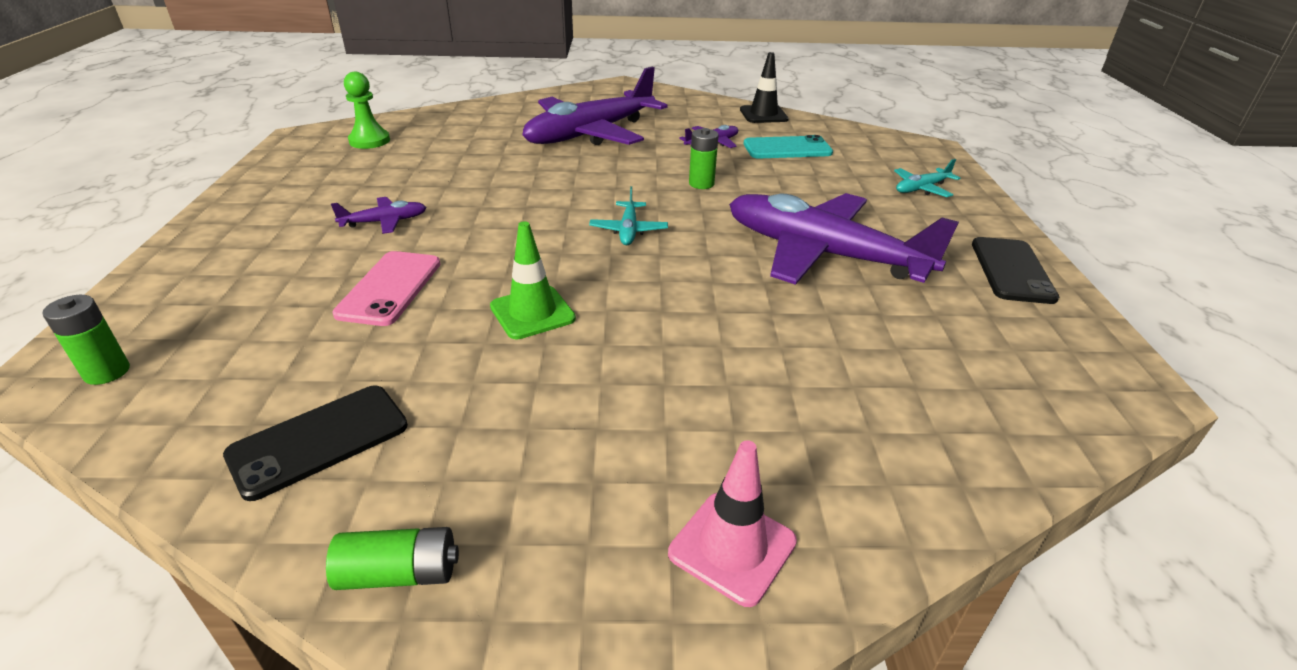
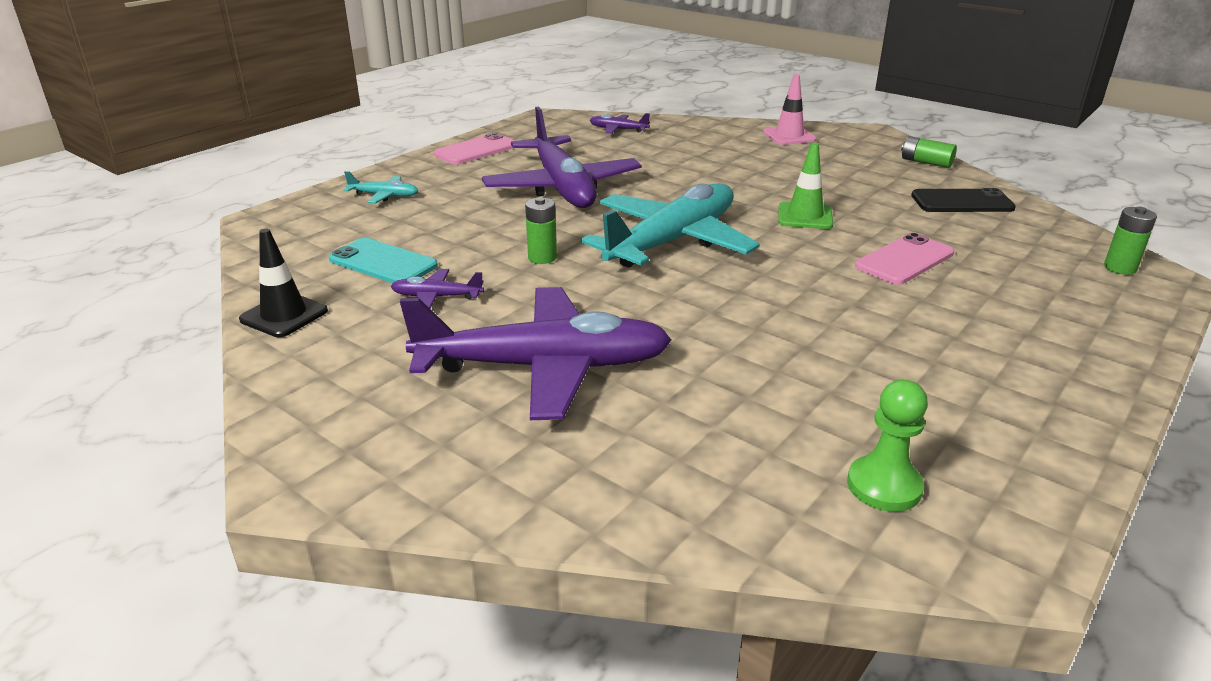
camera: 140 degrees left, 5 degrees down
(384, 222) = (895, 321): purple plane -> purple plane (618, 129)
(628, 230) = (671, 242): turquoise plane -> turquoise plane, size x2.42
(1011, 270) = (476, 150): black phone -> pink phone

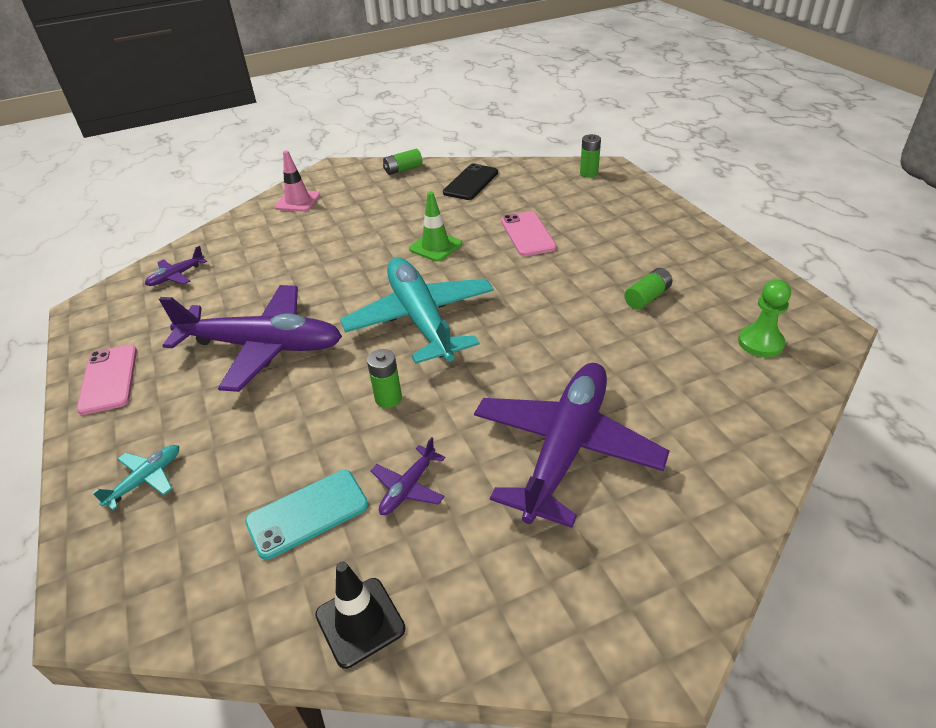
camera: 60 degrees left, 10 degrees up
(878, 369) = (647, 297): none -> green battery

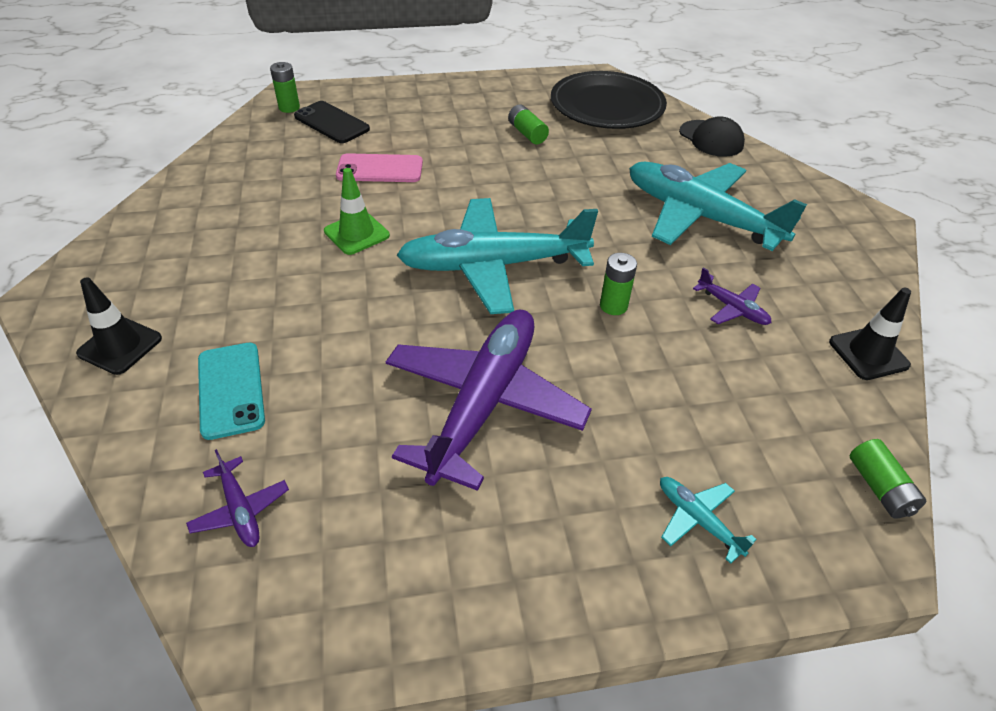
camera: 80 degrees left, 5 degrees up
(109, 379) = (487, 587): pink phone -> none
(298, 201) = (120, 346): pink traffic cone -> black traffic cone
(307, 513) = (757, 378): turquoise phone -> turquoise phone (230, 390)
(403, 169) = (133, 230): green battery -> green battery (879, 488)
(471, 182) = (230, 183): black phone -> black phone (332, 123)
(565, 449) = (701, 217): purple plane -> turquoise plane
(757, 445) = (711, 139): none -> black cap
(760, 343) = (607, 105): green pawn -> black plate

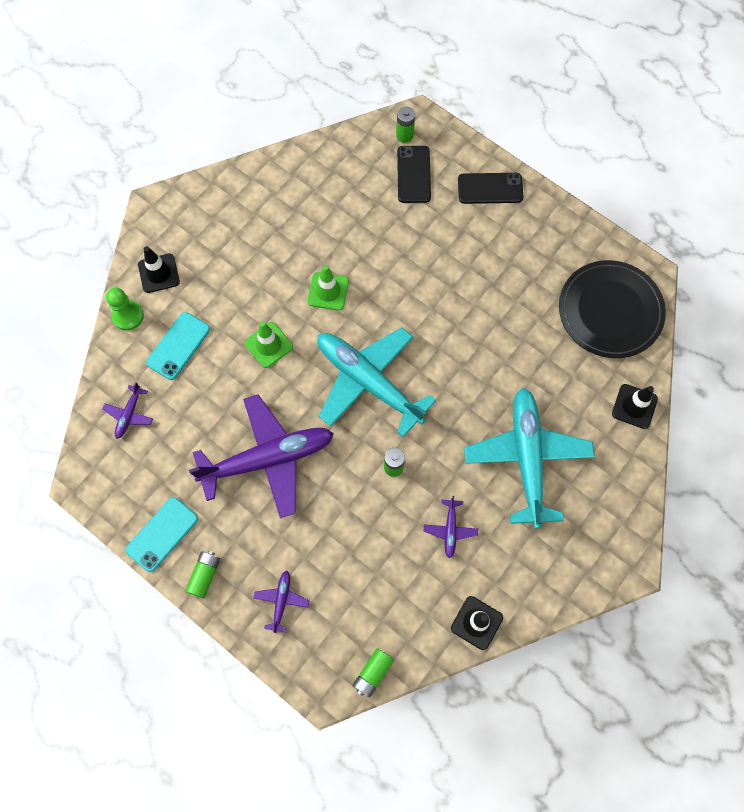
camera: 50 degrees right, 25 degrees up
(117, 413) = (128, 316): none -> green pawn
(347, 311) = (268, 345): none -> green traffic cone
(380, 169) = (395, 246): pink phone -> none
(411, 97) = (490, 189): none -> black phone
(460, 601) = (162, 534): none -> turquoise phone
(527, 133) = (520, 291): green battery -> green battery (204, 575)
(698, 520) = (281, 601): turquoise plane -> purple plane
(711, 139) = (634, 406): black cap -> black traffic cone

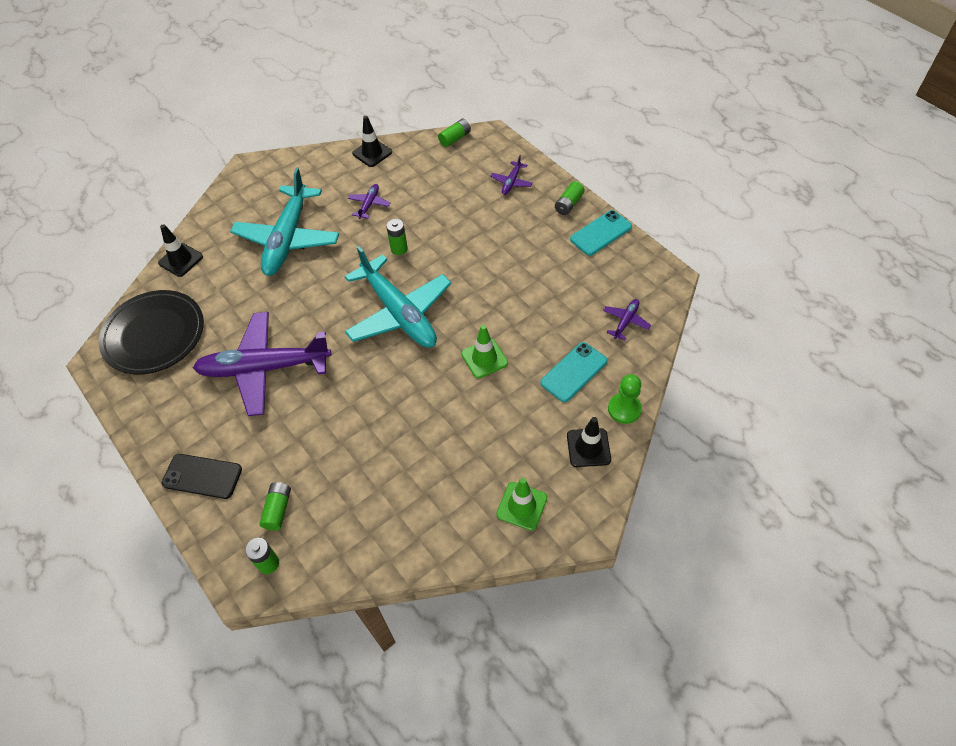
camera: 165 degrees left, 15 degrees down
(267, 459) = (504, 270): purple plane -> purple plane (265, 368)
(328, 291) = (413, 398): green traffic cone -> green traffic cone (521, 506)
(414, 174) = (278, 509): black phone -> green battery

